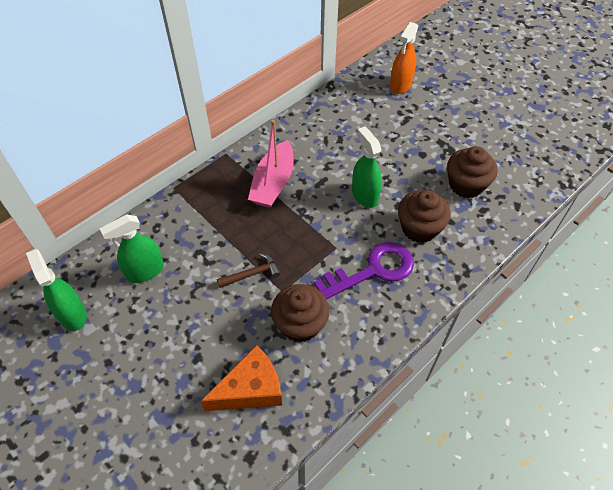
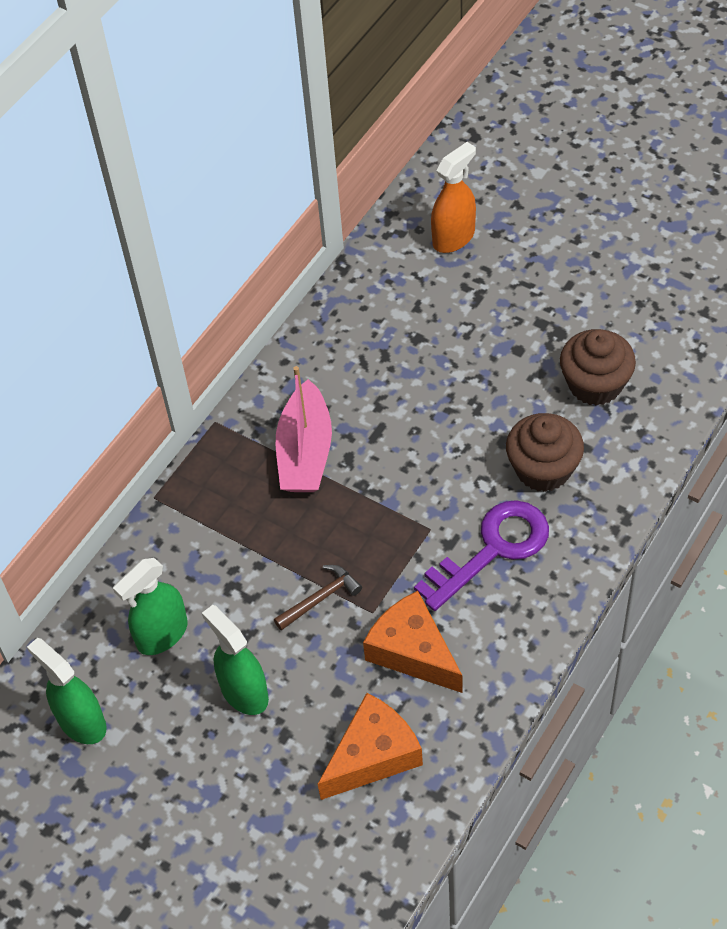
camera: 10 degrees left, 0 degrees up
(300, 324) = (413, 651): brown cupcake -> orange cheese
(364, 195) = (449, 438): green spray bottle -> green spray bottle (244, 692)
(400, 85) = (453, 238): orange spray bottle -> orange spray bottle turned 150 degrees counterclockwise

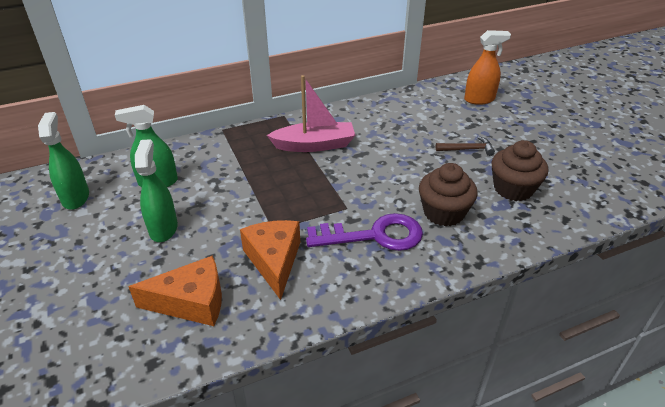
camera: 30 degrees right, 15 degrees down
(305, 452) = (314, 145): pink boat -> pink boat turned 135 degrees counterclockwise
(320, 598) = (252, 208): brown hammer -> brown hammer (467, 149)

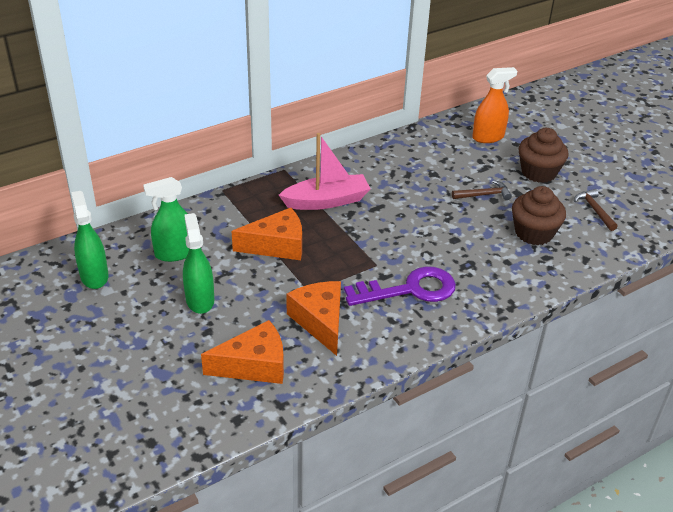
camera: 10 degrees left, 0 degrees up
(255, 182) = (277, 245): none -> orange cheese
(443, 212) = (471, 262): brown cupcake -> brown cupcake (538, 172)
(579, 171) = (594, 210): none -> brown hammer

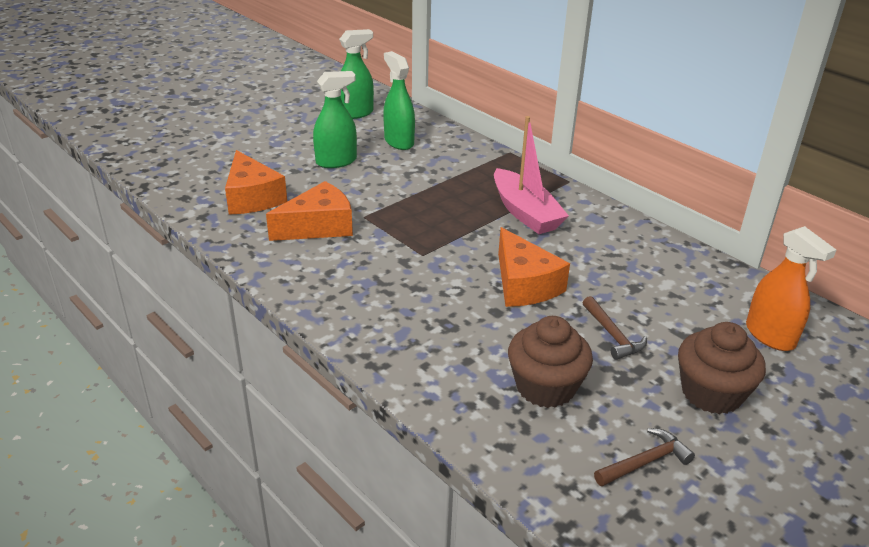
camera: 80 degrees right, 5 degrees down
(277, 245) = (431, 191): orange cheese -> orange cheese (524, 284)
(410, 289) = (385, 281): purple key -> none

